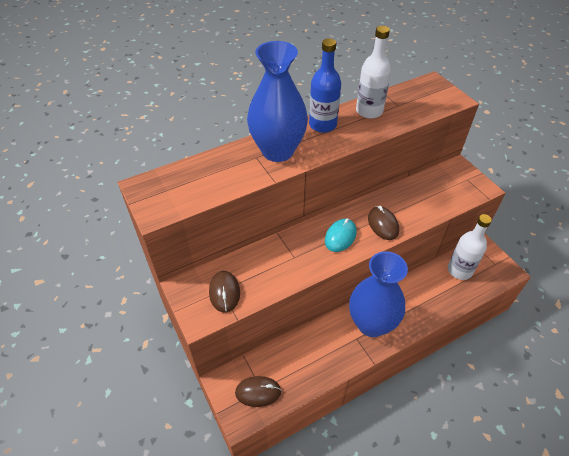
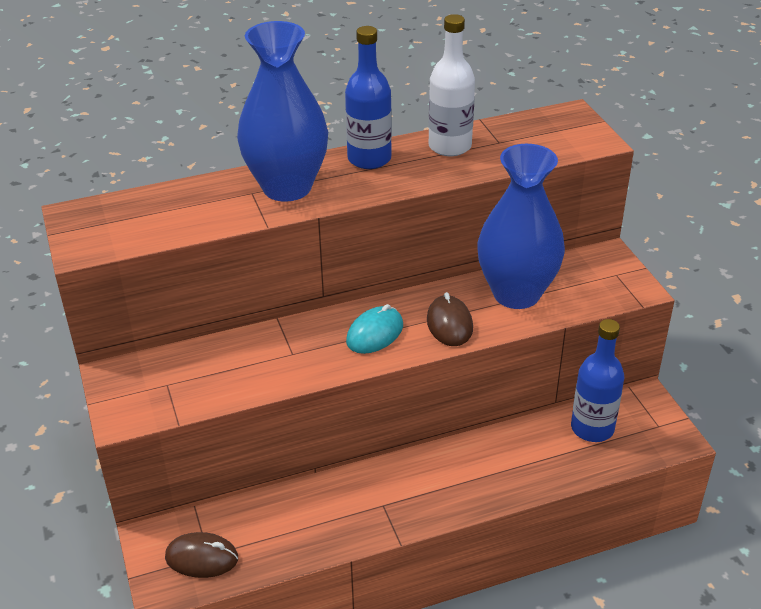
camera: 10 degrees right, 10 degrees down
(224, 292) = (170, 388): brown mouse -> none
(371, 324) = (415, 487): blue vase -> blue vase (516, 294)
(459, 270) = (592, 428): white bottle -> blue bottle

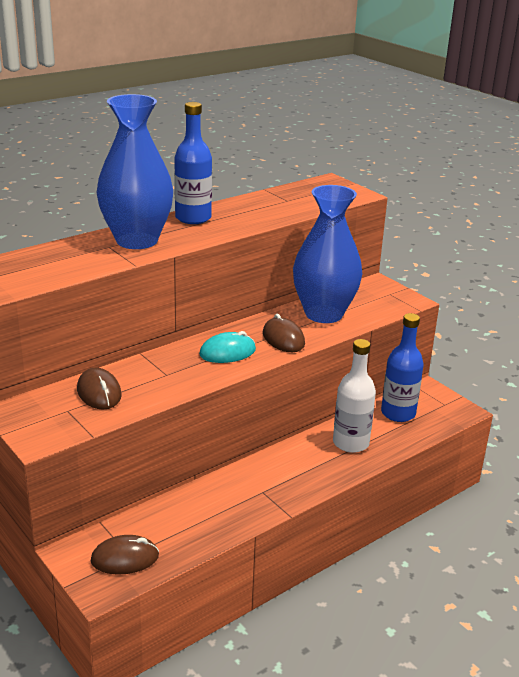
camera: 20 degrees left, 10 degrees down
(209, 366) = (99, 392): none -> brown mouse
(375, 333) = (227, 352): turquoise mouse -> turquoise mouse turned 45 degrees clockwise
(450, 146) = (251, 206): white bottle -> white bottle (350, 443)

